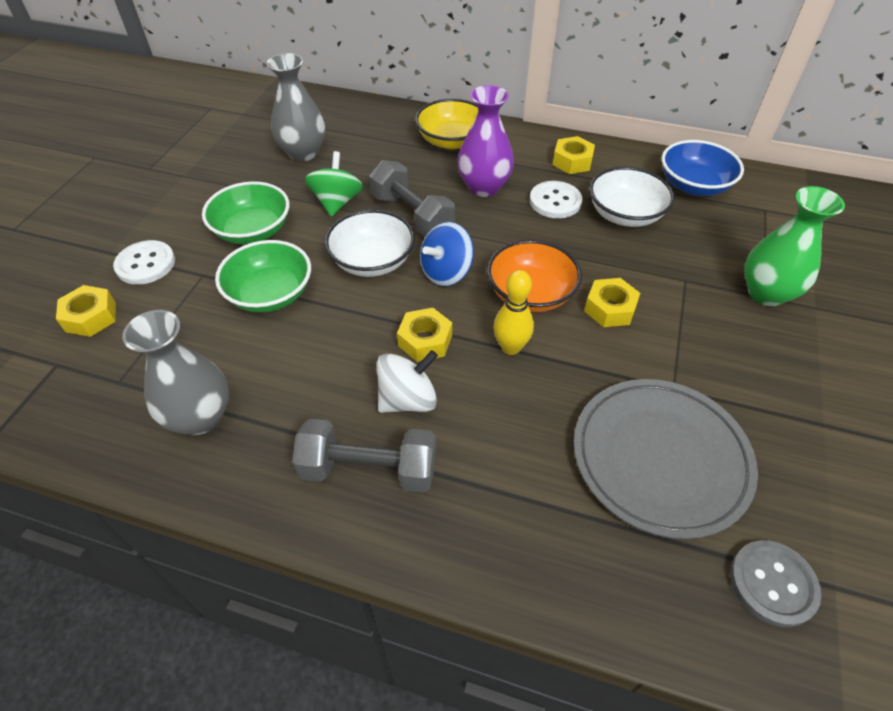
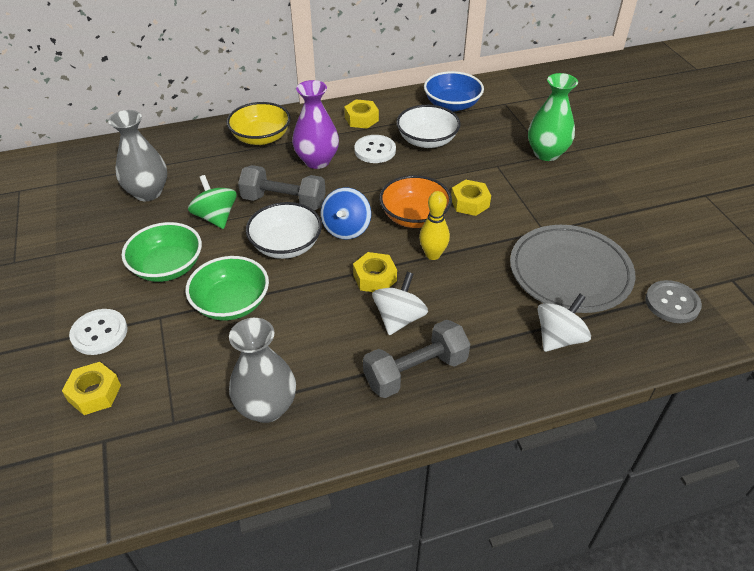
camera: 35 degrees left, 5 degrees down
(568, 533) = (559, 338): none -> white spinning top

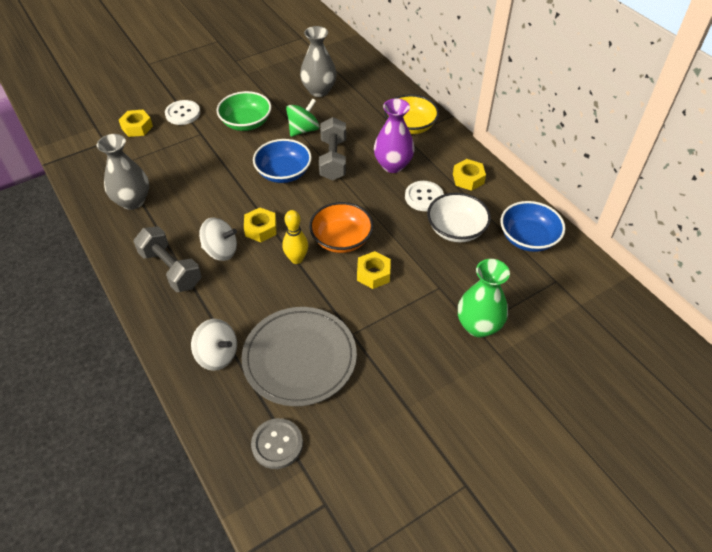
camera: 75 degrees right, 5 degrees up
(231, 303) = (219, 161): green bowl -> none
(286, 245) = (283, 173): white bowl -> blue bowl
(346, 228) = (312, 201): blue spinning top -> none

